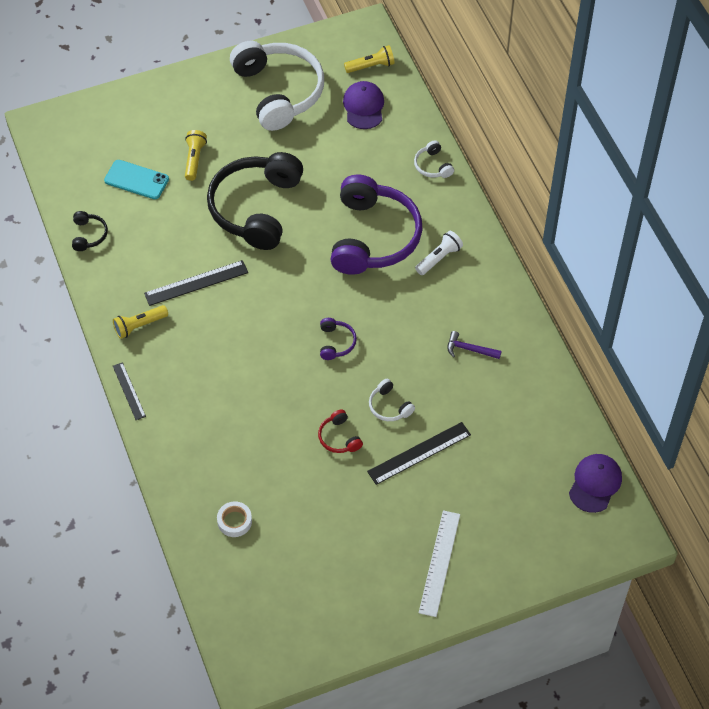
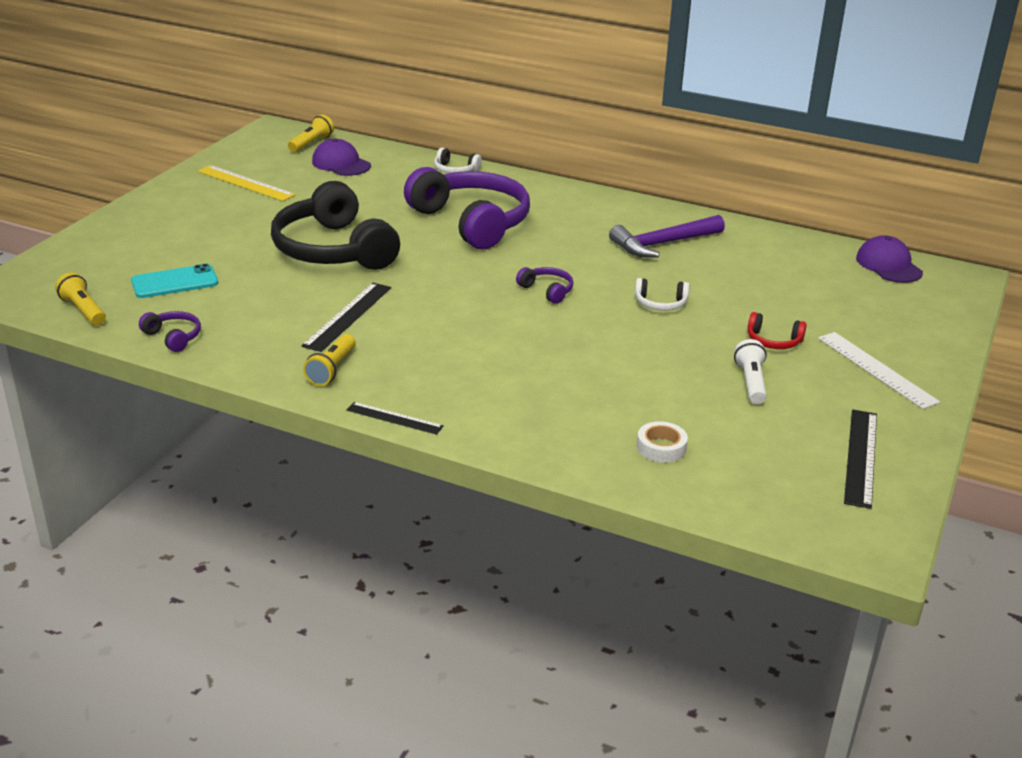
camera: 45 degrees left, 25 degrees down
(88, 235) = (173, 337): black headphones -> purple headphones
(194, 159) = (220, 247): yellow flashlight -> yellow flashlight (83, 311)
(278, 92) = (245, 183): white headphones -> yellow ruler
(339, 437) = (654, 342): red headphones -> red headphones (773, 341)
(419, 453) = (735, 316): black ruler -> black ruler (861, 457)
(439, 258) = (548, 210): white flashlight -> white flashlight (750, 382)
(469, 349) = (663, 244): purple hammer -> purple hammer, size x1.85

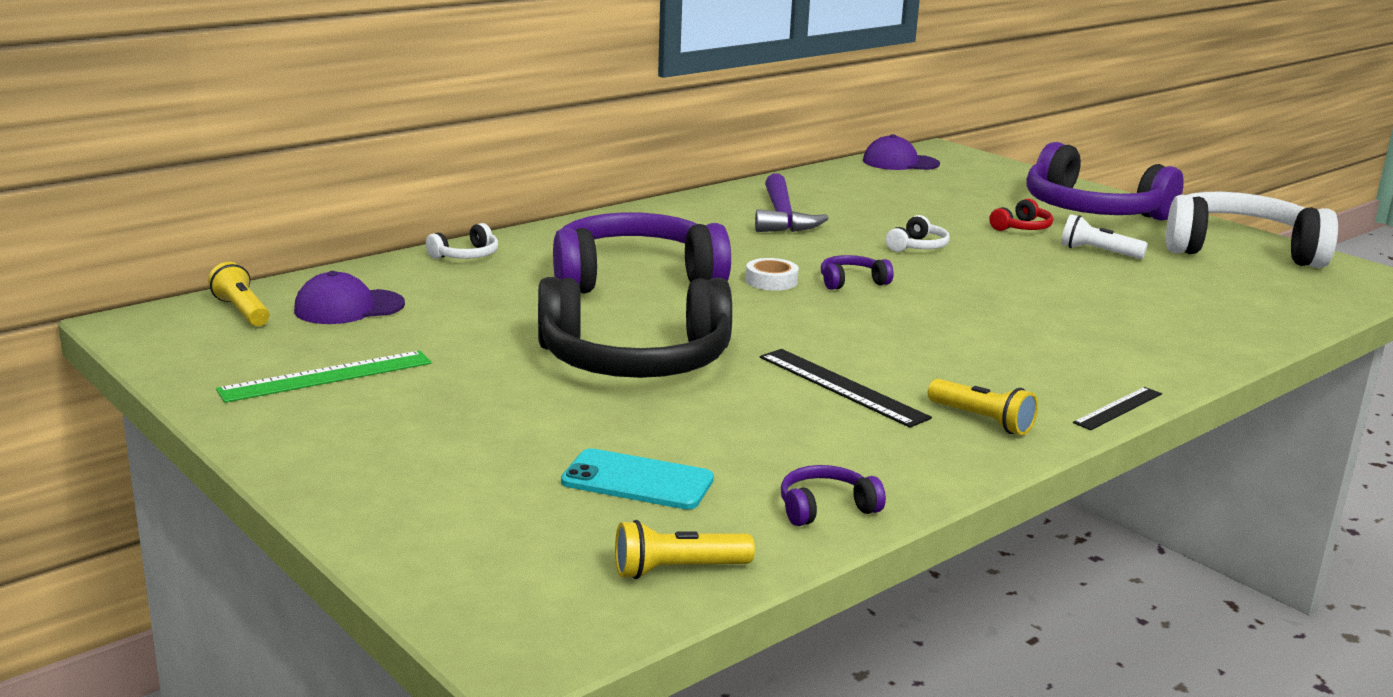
camera: 65 degrees left, 10 degrees down
(175, 282) = (637, 481): turquoise phone -> turquoise phone turned 75 degrees counterclockwise
(245, 183) = (326, 376): yellow ruler -> green ruler
(661, 447) = (1210, 308): white tape -> white tape (771, 281)
(861, 457) = (1240, 250): black ruler -> white headphones
(876, 369) = (1092, 211): white ruler -> purple headphones

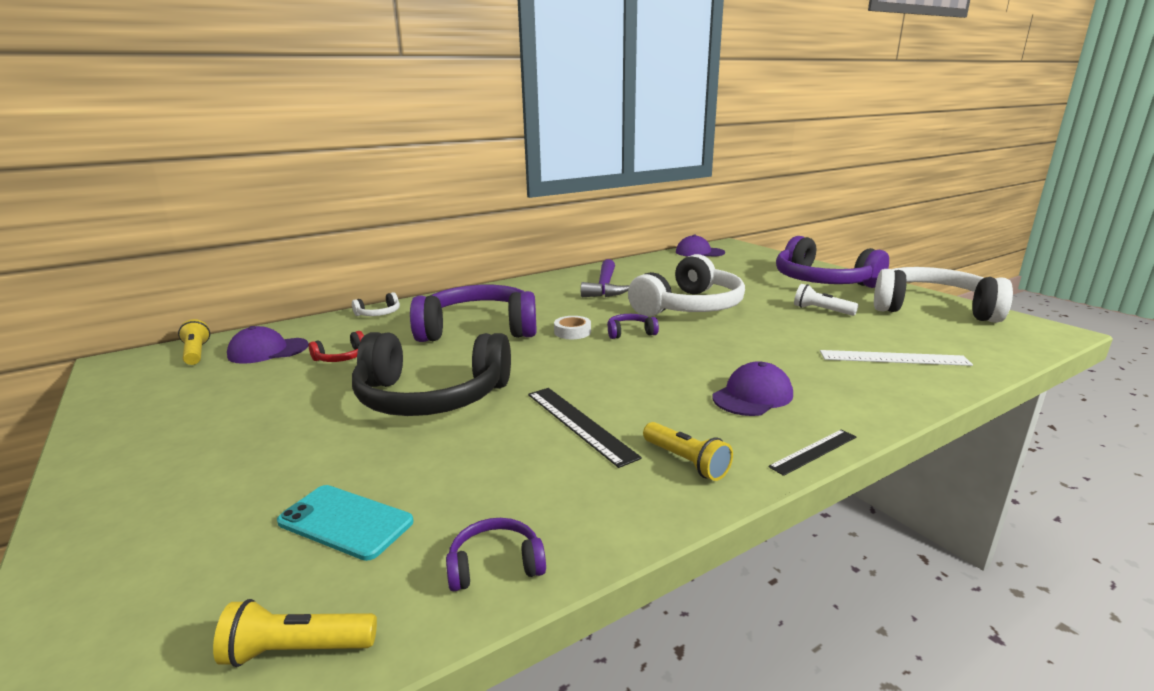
camera: 10 degrees right, 0 degrees up
(326, 376) = (197, 406): green ruler -> none
(917, 246) = (689, 307): white headphones -> white headphones, size x2.47
(1022, 228) = (769, 293): red headphones -> red headphones (342, 357)
(1036, 355) = (752, 396): none -> purple cap
(1196, 311) = (893, 358): none -> white ruler

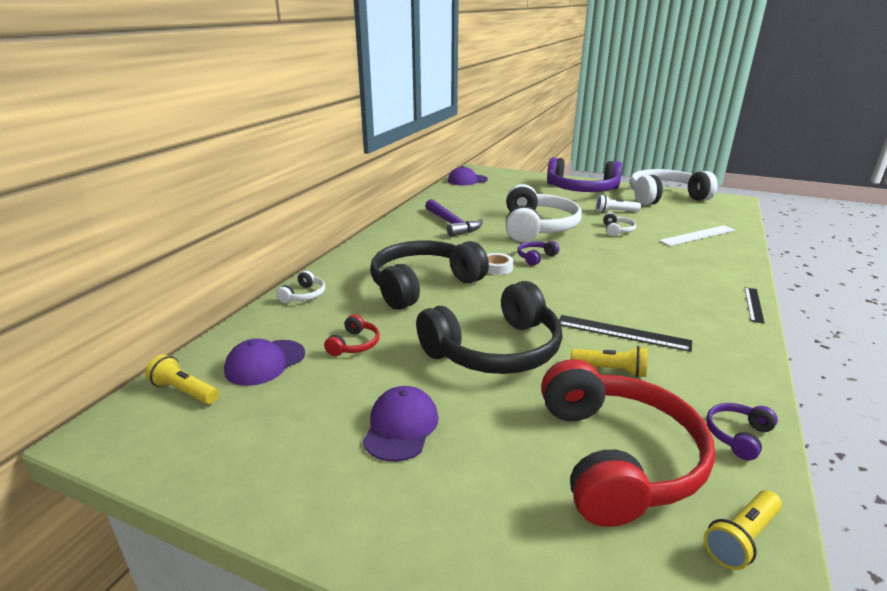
camera: 35 degrees left, 5 degrees up
(345, 522) = (616, 458): turquoise phone -> red headphones
(478, 329) = (423, 285): purple headphones -> black headphones
(686, 462) = (714, 334): yellow flashlight -> yellow flashlight (611, 370)
(752, 396) = (675, 281): purple cap -> purple cap (401, 427)
(784, 329) = (617, 230): none -> white headphones

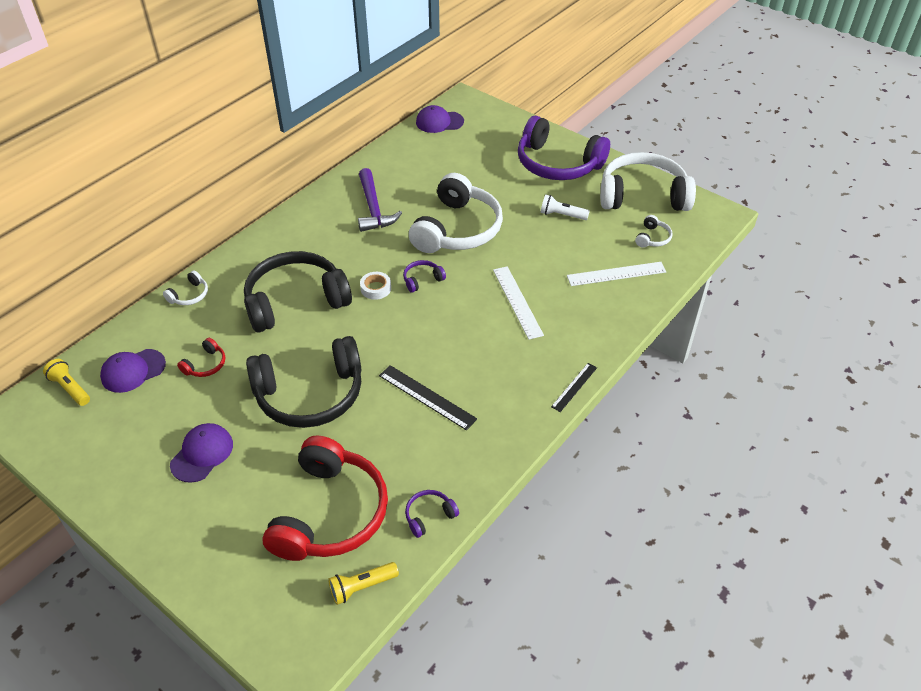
camera: 15 degrees right, 20 degrees up
(611, 370) = (385, 435): yellow flashlight -> none
(617, 230) = (537, 249): white headphones -> white headphones (652, 238)
(635, 260) = (517, 302): none -> white ruler

